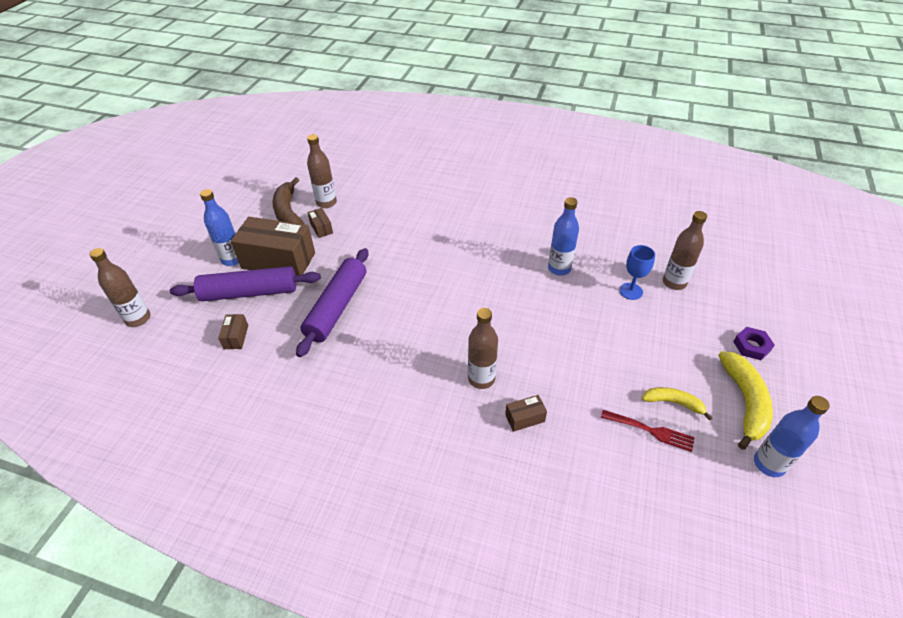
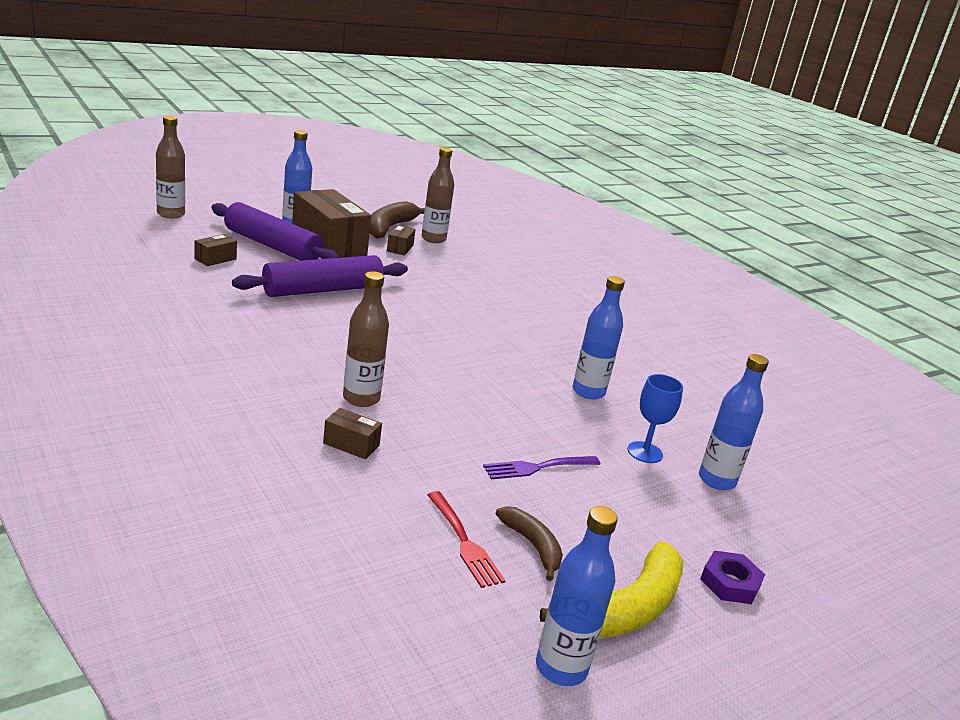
camera: 35 degrees right, 20 degrees down
(610, 347) = (538, 467): none -> purple fork
(673, 403) = (532, 546): yellow banana -> brown banana
(674, 283) = (716, 480): brown bottle -> blue bottle

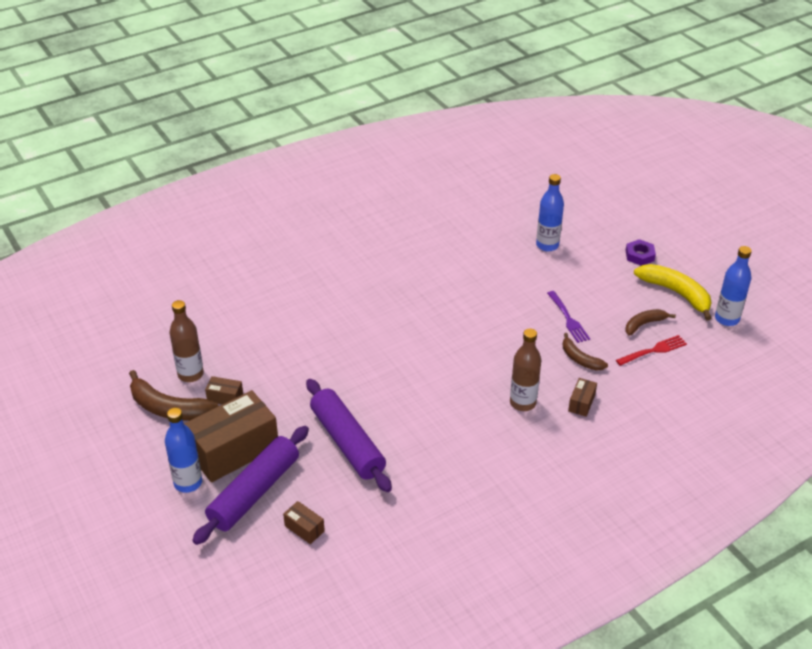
camera: 85 degrees left, 15 degrees up
(171, 214) = (190, 592): brown bottle -> none
(446, 461) = (580, 359): none -> brown banana
(588, 392) = (463, 289): blue bottle -> none
(645, 452) = (530, 271): blue goblet -> none

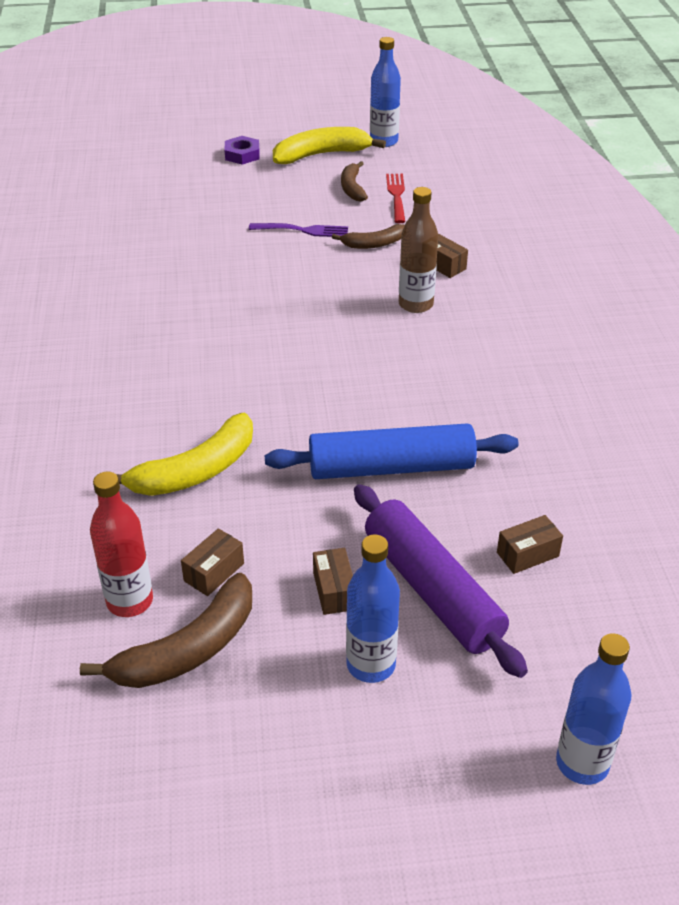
camera: 65 degrees left, 0 degrees up
(190, 374) = (130, 601): brown bottle -> red bottle
(234, 450) = (334, 591): brown box -> brown box, size x0.43
(297, 360) = (195, 471): none -> yellow banana
(347, 442) = (391, 467): purple rolling pin -> blue rolling pin
(547, 245) = (165, 204): blue bottle -> blue bottle (582, 763)

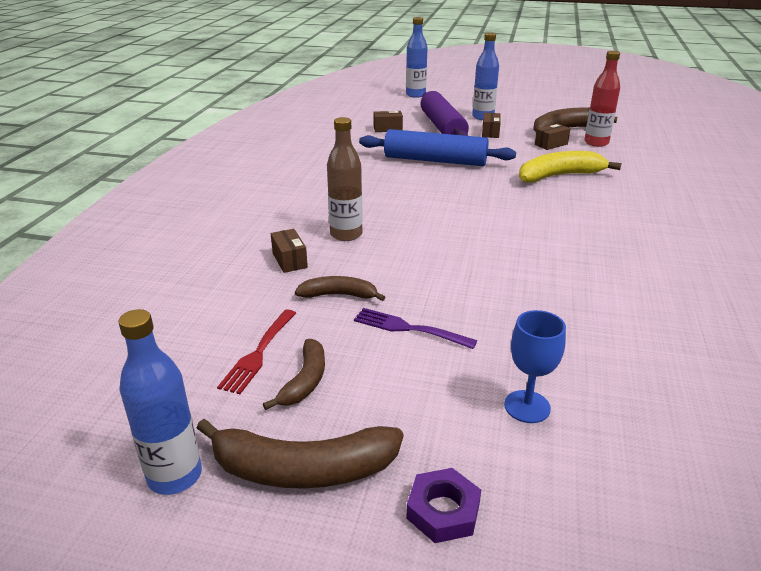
camera: 160 degrees left, 10 degrees down
(206, 201) = (527, 406): none -> blue goblet
(321, 154) = (302, 469): yellow banana -> brown banana

